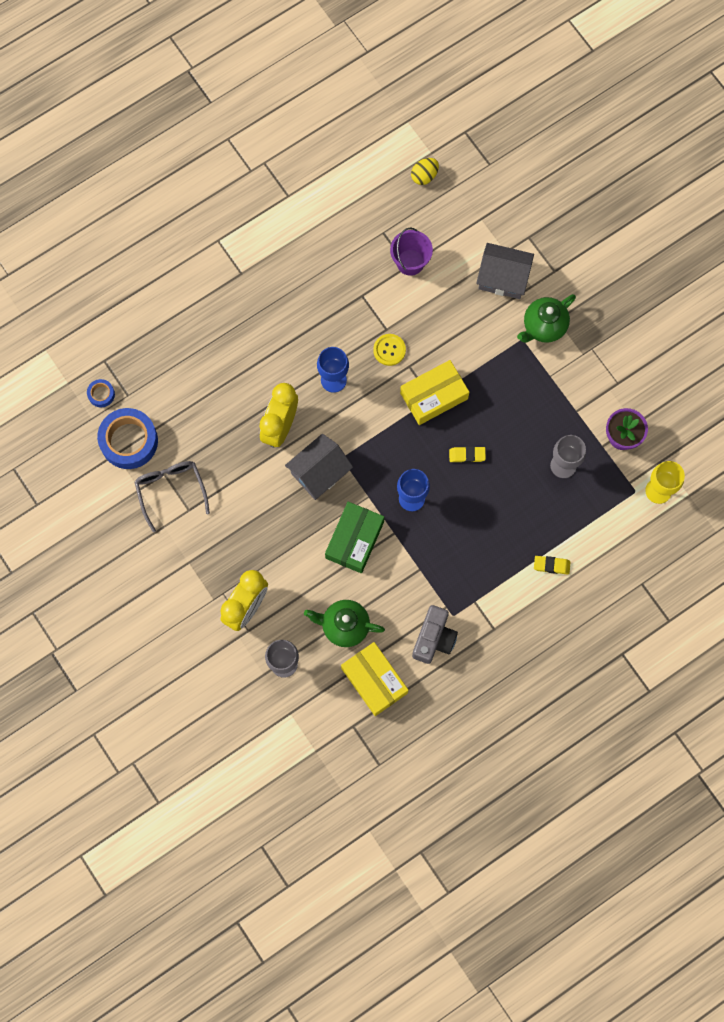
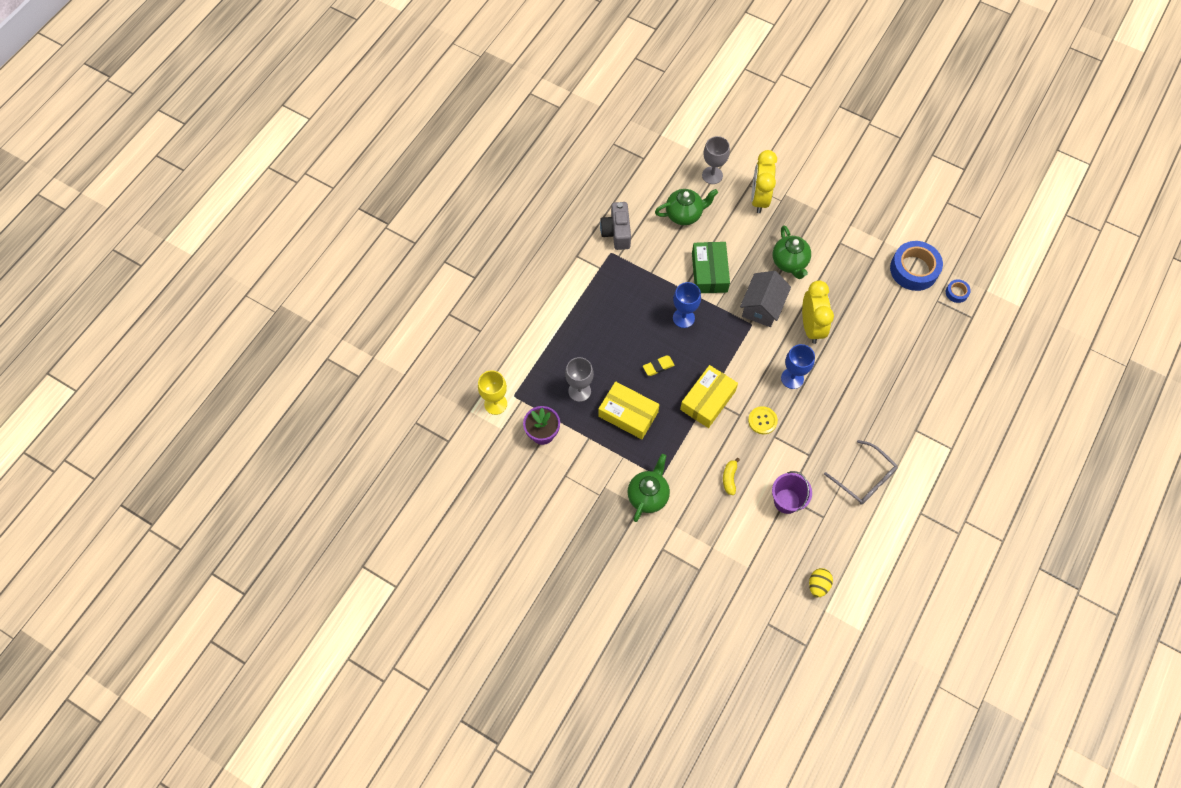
camera: 155 degrees right, 10 degrees down
(171, 490) = (861, 249): grey glasses -> grey glasses (864, 478)
(259, 511) = (789, 263): none -> green teapot
(374, 680) = (644, 190): yellow box -> yellow box (628, 414)
(454, 308) = (729, 478): none -> yellow banana
(503, 278) = (702, 522): grey house -> none
(551, 565) = (554, 315): yellow eraser -> none

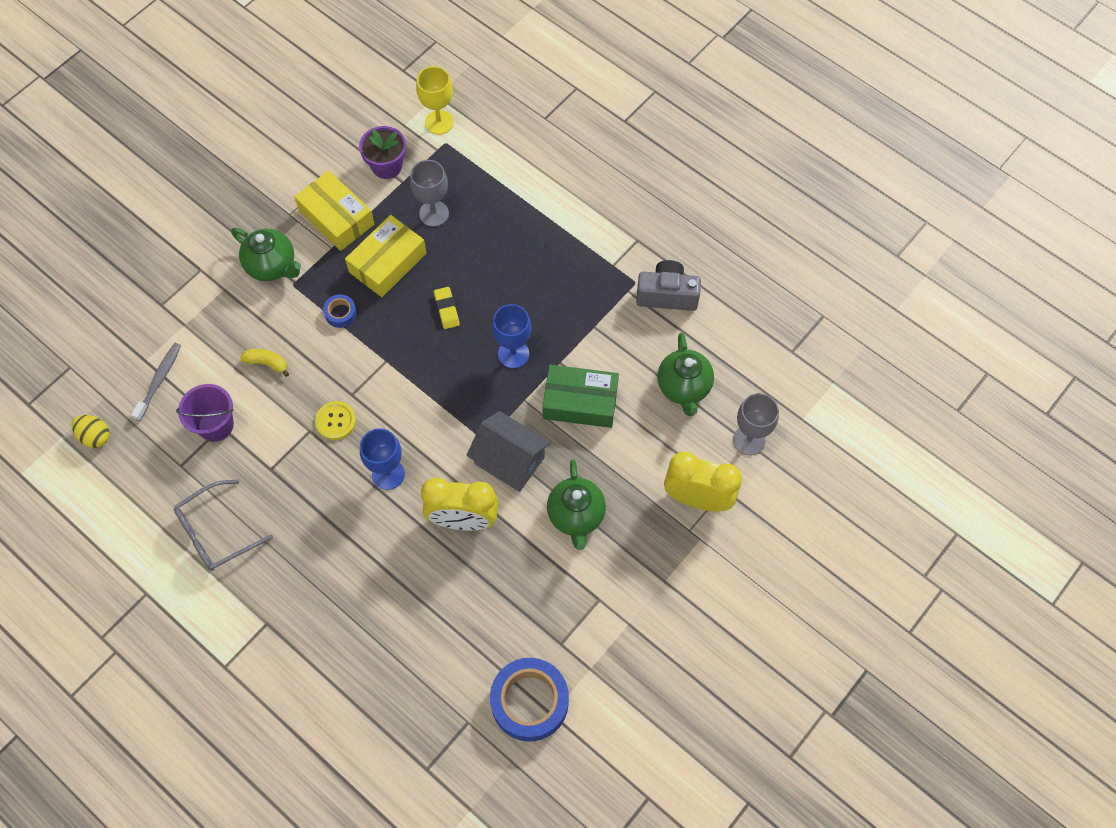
camera: 100 degrees right, 0 degrees up
(707, 400) = (383, 359): yellow box -> yellow box (336, 217)
(762, 552) = (159, 380): none -> grey toothbrush
(789, 263) = (576, 516): green teapot -> green teapot turned 90 degrees counterclockwise
(956, 292) = (475, 758): blue tape -> blue tape (340, 313)

